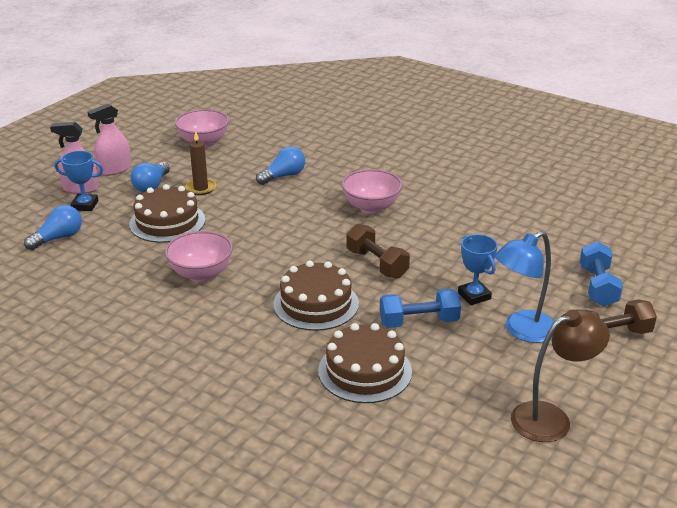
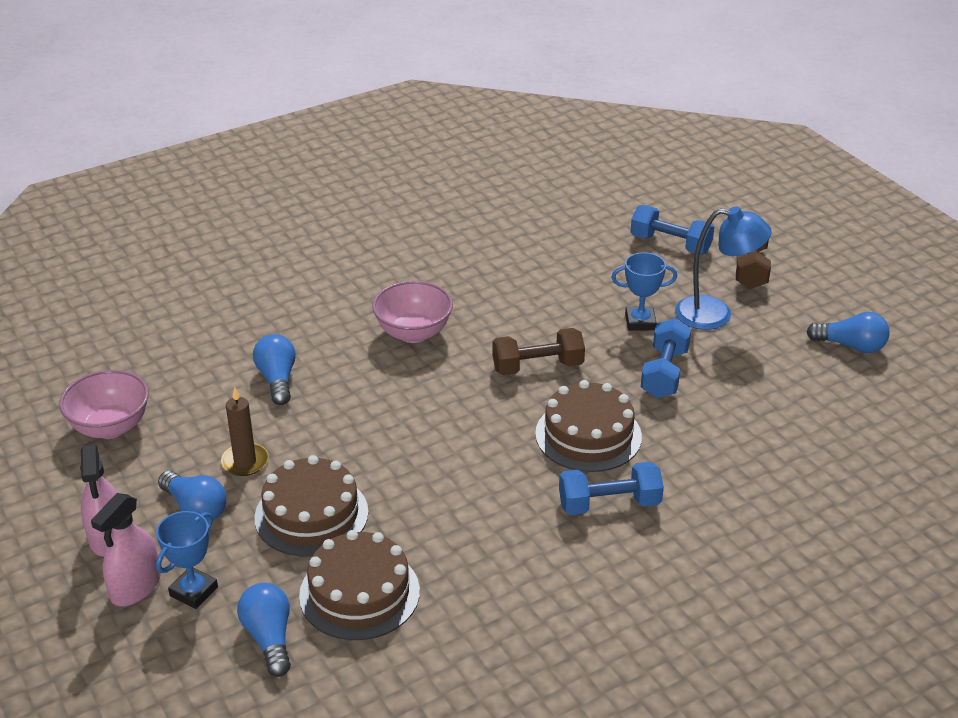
camera: 65 degrees left, 5 degrees up
(201, 274) = (464, 512): pink bowl -> none
(246, 331) = (609, 504): none -> blue dumbbell
(365, 371) = (728, 436): brown cake -> brown cake (359, 593)
(522, 331) = (715, 314): blue lamp -> blue lamp turned 75 degrees counterclockwise
(551, 418) = (851, 346): brown lamp -> blue light bulb

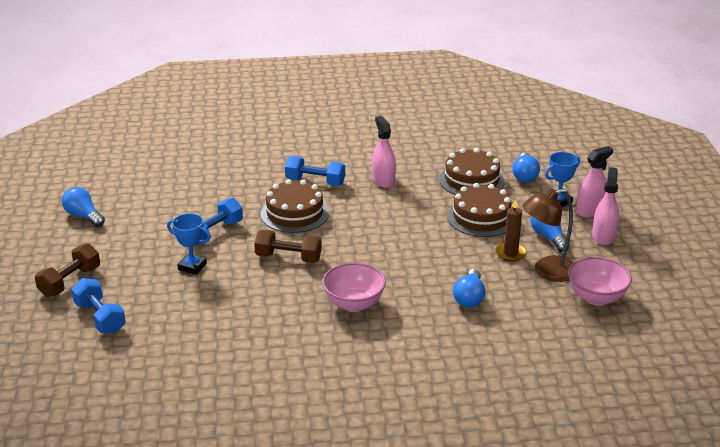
camera: 155 degrees left, 5 degrees down
(185, 448) = (547, 271): none -> brown lamp
(506, 543) = (383, 180): none -> pink spray bottle
(715, 314) = (137, 257): blue lamp -> none

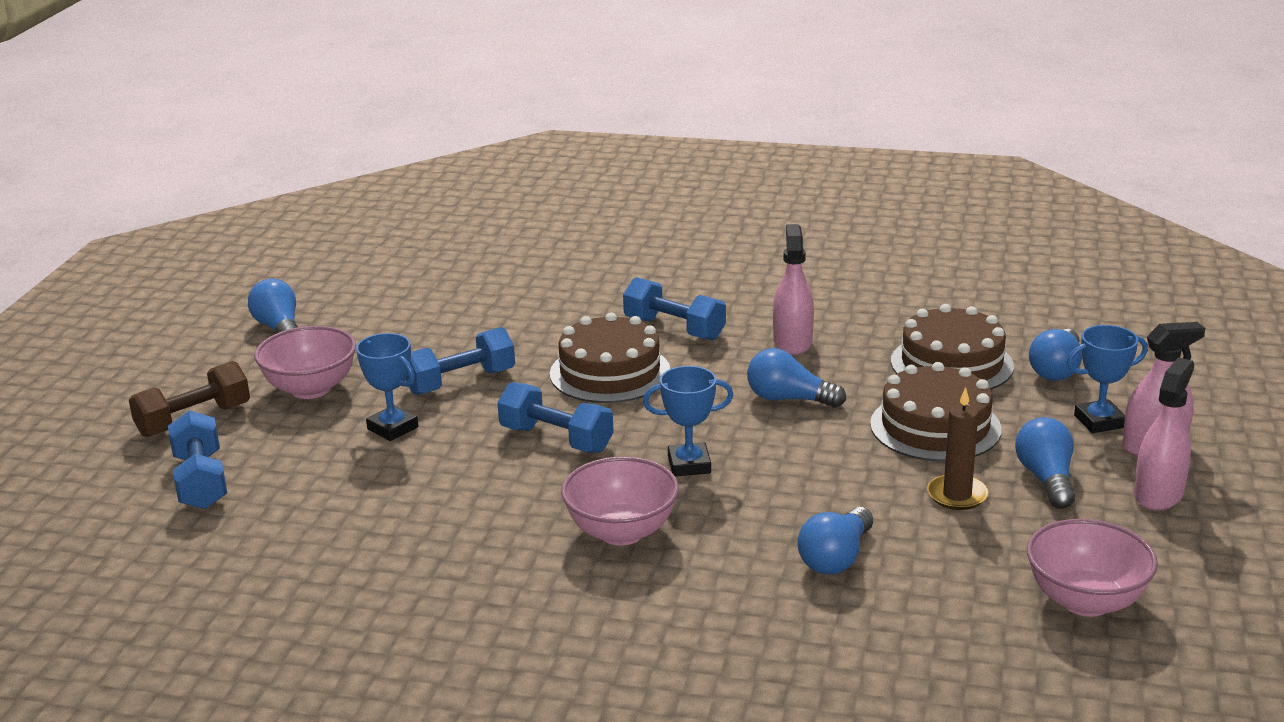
camera: 20 degrees right, 5 degrees down
(128, 251) = (311, 389): none -> pink bowl
(288, 258) = (556, 439): brown dumbbell -> blue dumbbell
(368, 260) = (689, 465): none -> blue trophy
(399, 214) = (789, 399): none -> blue light bulb
(547, 271) = (1012, 537): brown lamp -> none

